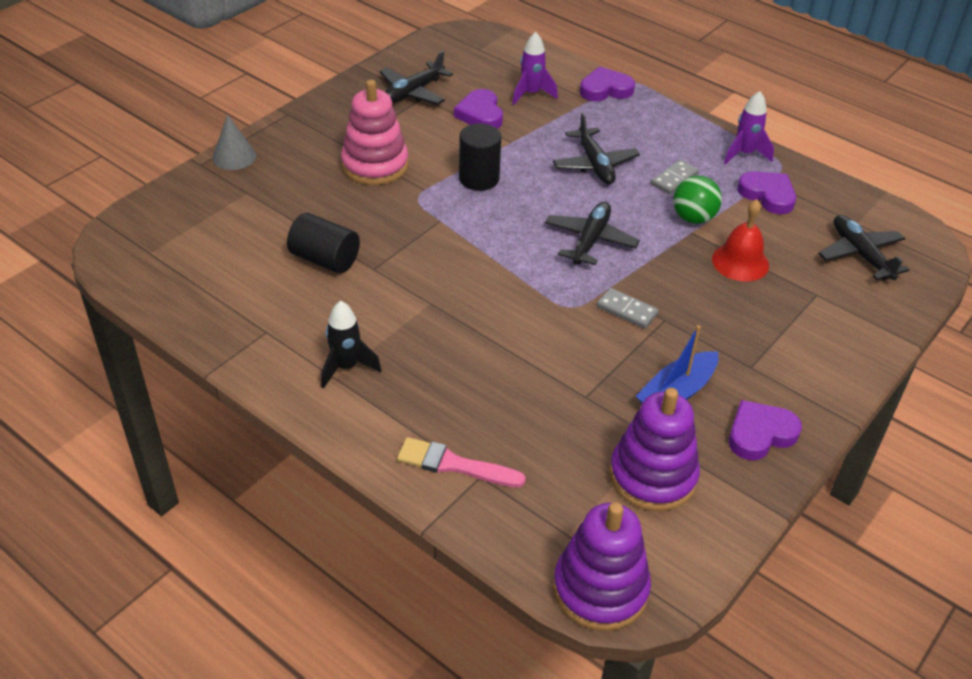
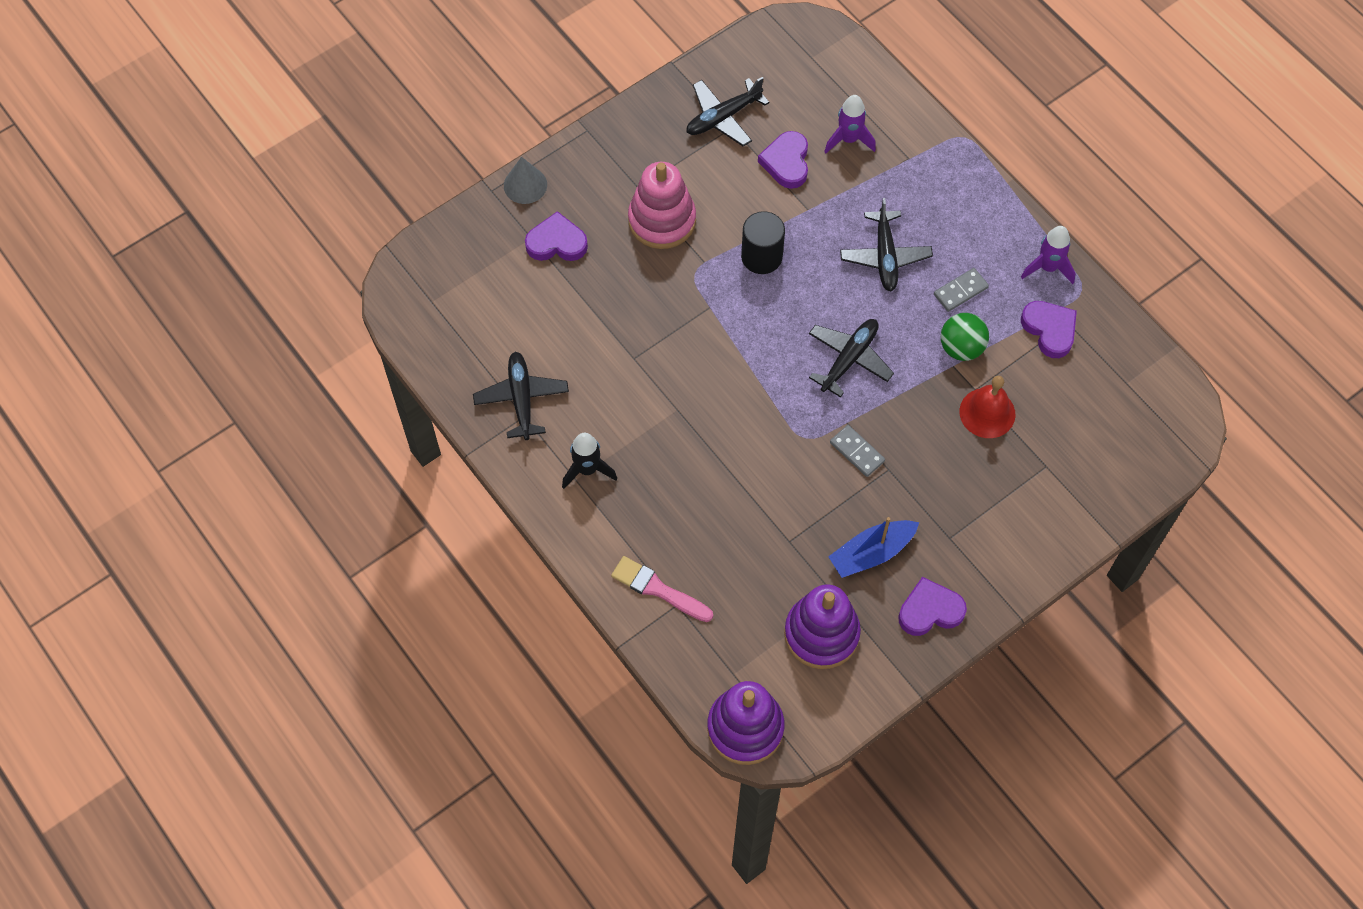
camera: 15 degrees right, 20 degrees up
(325, 259) = (590, 339): black cylinder -> none
(605, 89) = (931, 145): purple heart -> purple heart (556, 242)
(860, 254) = (1111, 425): black plane -> black plane (521, 399)

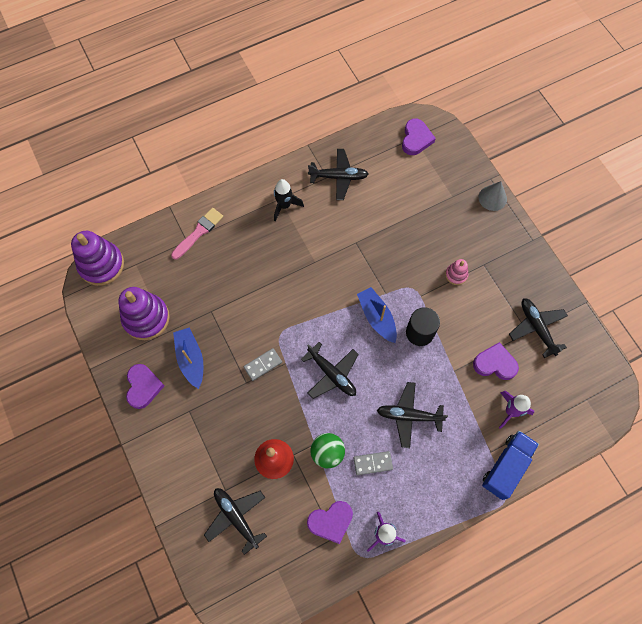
camera: 100 degrees right, 5 degrees up
(556, 242) = (447, 210): purple heart -> purple heart (416, 139)
(662, 220) = (456, 275): pink stacking toy -> pink stacking toy, size x0.49
(750, 313) = (377, 317): none -> blue boat
(923, 139) = (506, 467): none -> blue truck
(960, 291) = (373, 463): grey domino -> grey domino turned 75 degrees counterclockwise
(1077, 445) = (236, 517): none -> black plane

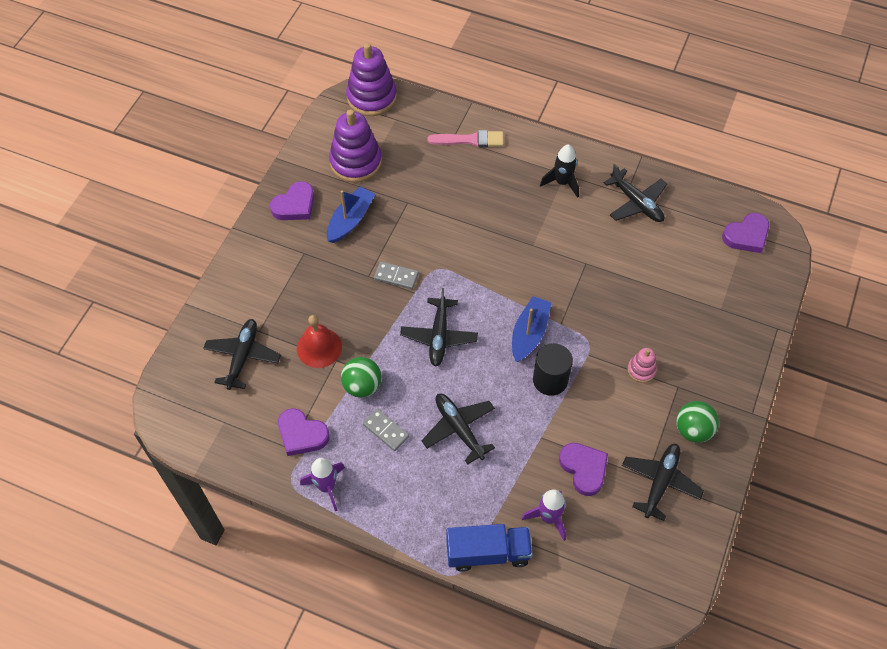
camera: 50 degrees right, 10 degrees down
(492, 198) = (758, 345): grey cone -> none
(518, 281) = (693, 430): none -> green ball

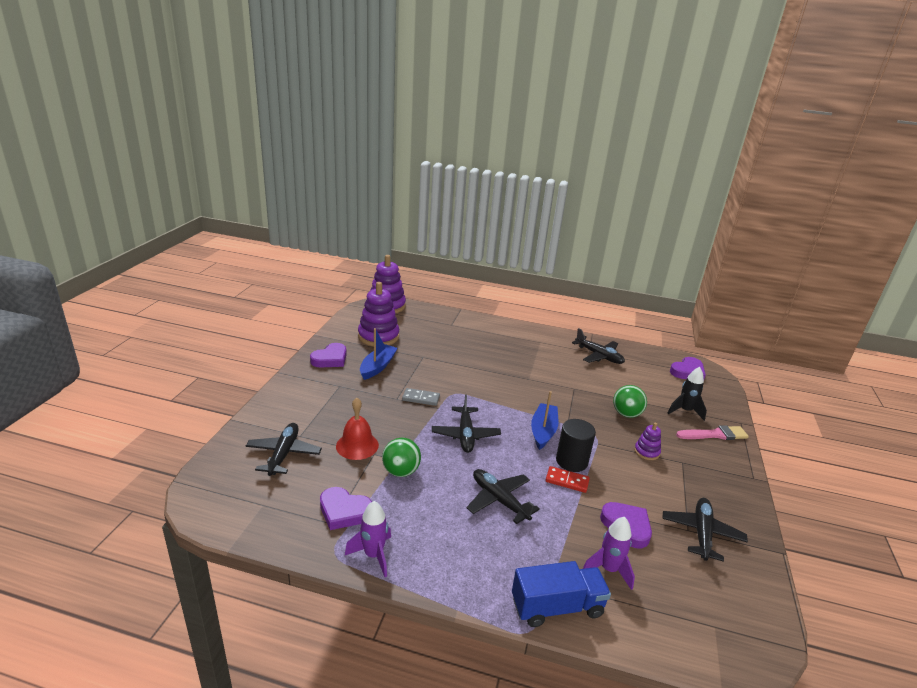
camera: 10 degrees left, 30 degrees down
(385, 430) = (428, 504): grey domino -> none
(469, 140) = (464, 326): pink brush -> pink brush (714, 434)
(537, 407) = (567, 481): none -> red domino
(562, 182) = (539, 346): black rocket -> black rocket (685, 411)
(641, 370) = (646, 452): pink stacking toy -> purple stacking toy
(693, 430) = (710, 492): green ball -> green ball (626, 414)

